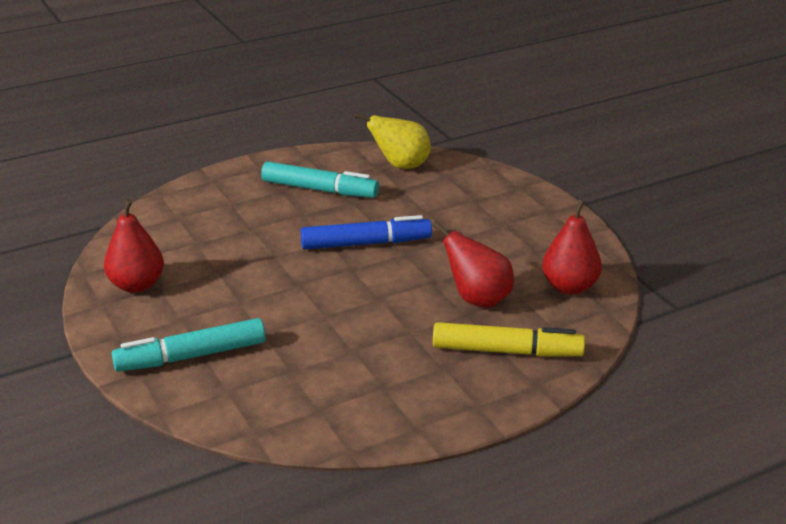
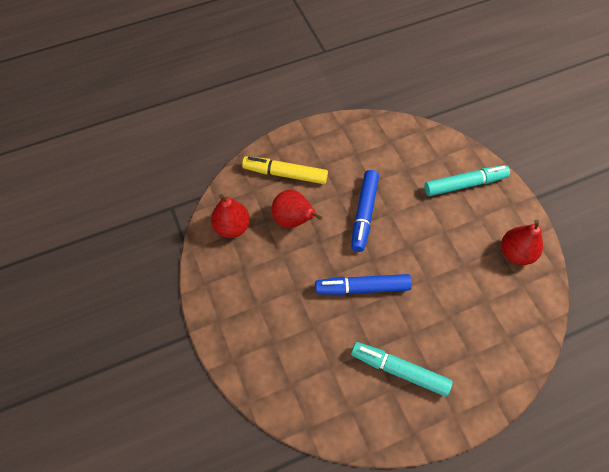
camera: 175 degrees left, 30 degrees up
(366, 312) = (364, 213): none -> blue marker
(401, 166) = (328, 407): yellow pear -> none

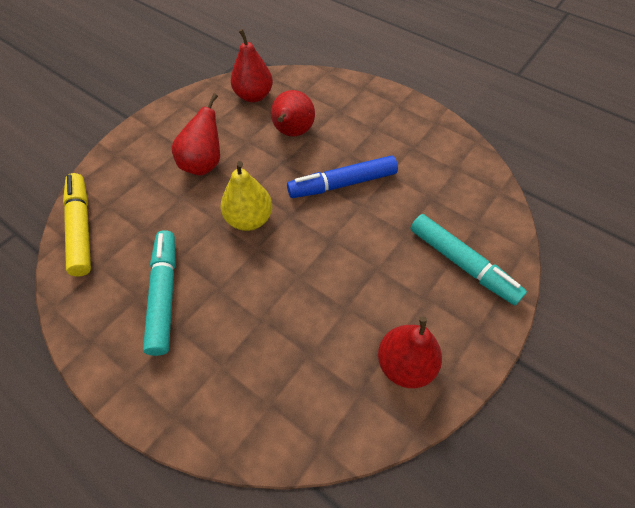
camera: 60 degrees right, 5 degrees down
(285, 174) = (340, 106): yellow marker -> yellow marker (81, 228)
(288, 296) = (204, 164): none -> red pear
(362, 288) = (249, 219): blue marker -> yellow pear

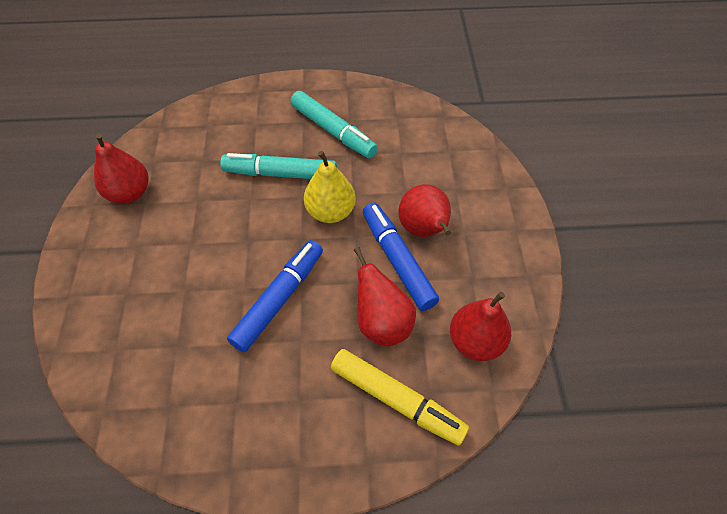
camera: 140 degrees right, 0 degrees up
(81, 228) = (443, 128): yellow marker -> yellow marker (396, 400)
(243, 158) = (398, 260): none -> blue marker
(462, 264) = (115, 294): turquoise marker -> turquoise marker (280, 174)

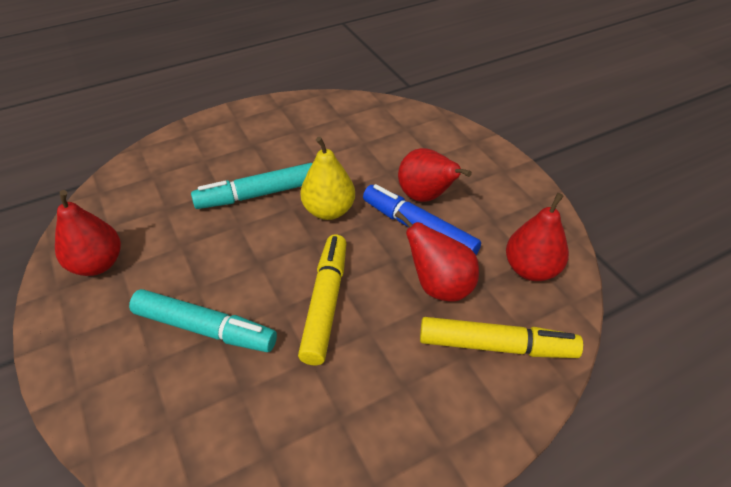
camera: 25 degrees left, 10 degrees down
(279, 299) = (325, 303): blue marker -> yellow marker
(333, 131) = (288, 144): turquoise marker -> turquoise marker (205, 328)

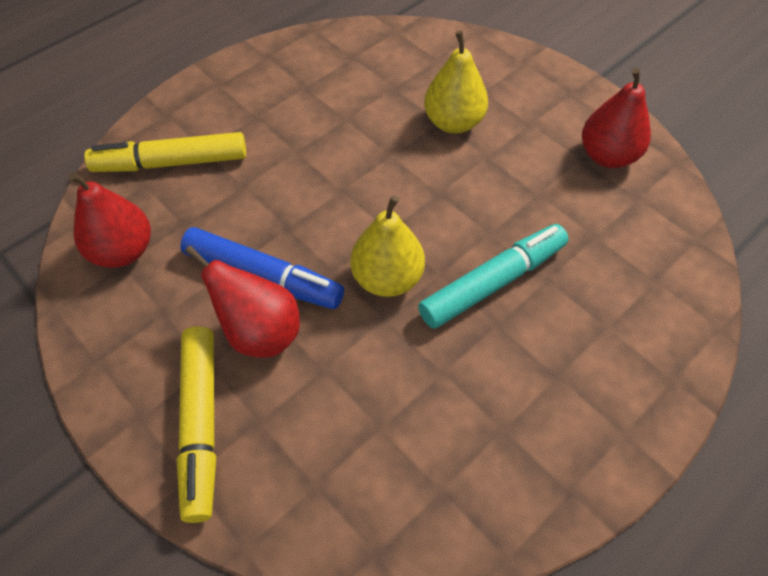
camera: 165 degrees right, 10 degrees up
(205, 328) = (453, 122): turquoise marker -> yellow pear
(325, 303) = (348, 167): yellow marker -> yellow marker (201, 425)
(439, 286) = (231, 209): red pear -> none

